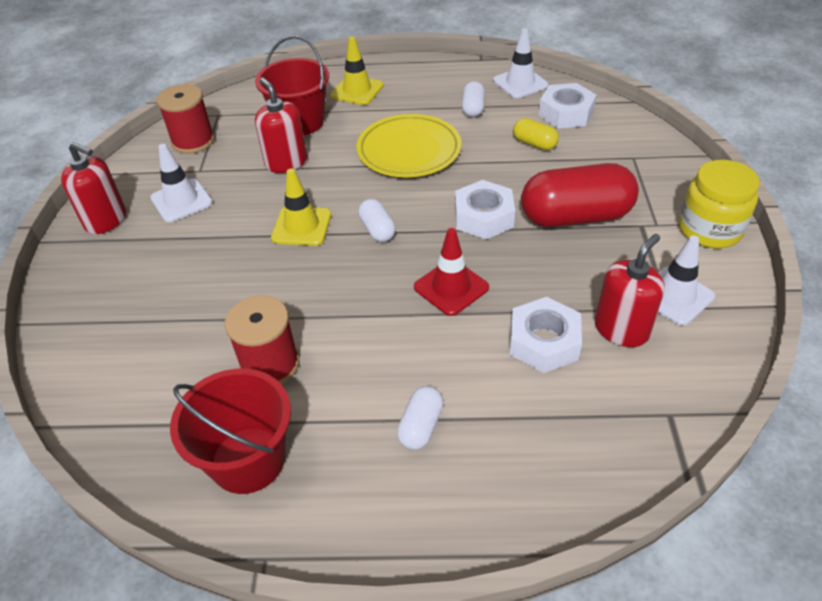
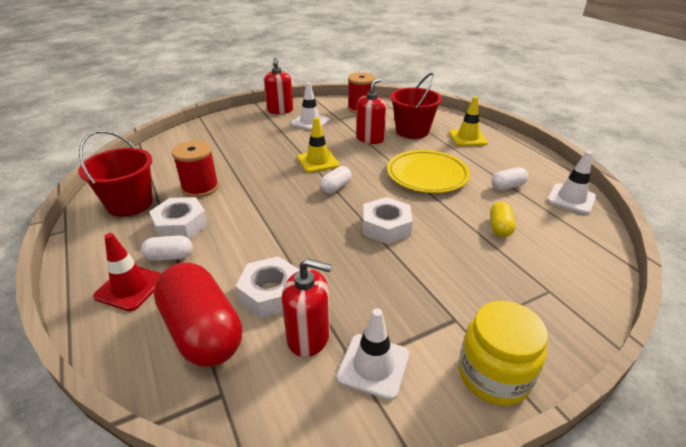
camera: 60 degrees right, 10 degrees down
(451, 287) = (301, 233): red traffic cone -> red traffic cone (130, 287)
(566, 113) = (562, 233): white nut -> white nut (181, 225)
(575, 217) = (428, 274): red capsule -> red capsule (202, 331)

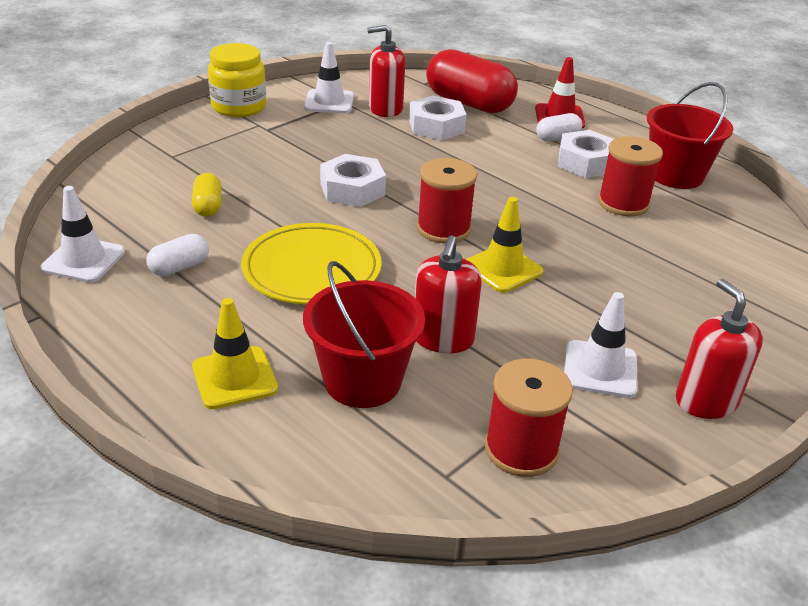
camera: 160 degrees right, 0 degrees up
(336, 187) = (443, 229): white capsule -> red spool

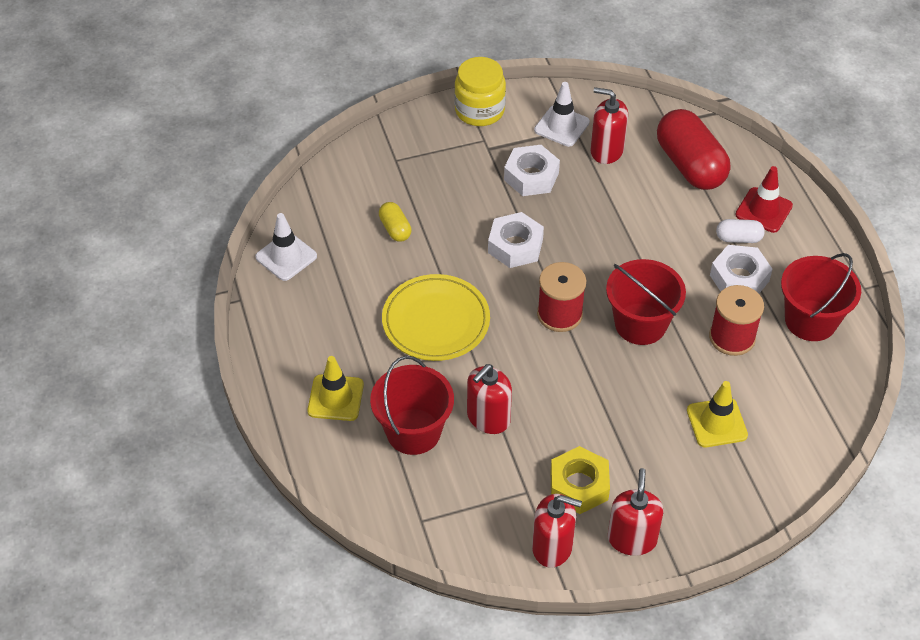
camera: 30 degrees right, 15 degrees up
(179, 267) = (346, 286): white capsule -> none
(208, 206) = (395, 229): yellow capsule -> yellow capsule turned 45 degrees counterclockwise
(436, 126) = (637, 189): white nut -> white nut (531, 176)
(503, 269) = (577, 371): yellow traffic cone -> yellow traffic cone (716, 423)
(521, 449) = (479, 522): red spool -> none
(530, 215) = (640, 324): none -> red bucket
(600, 369) = (579, 485): white traffic cone -> yellow nut
(630, 443) = (552, 547): none -> red soap dispenser

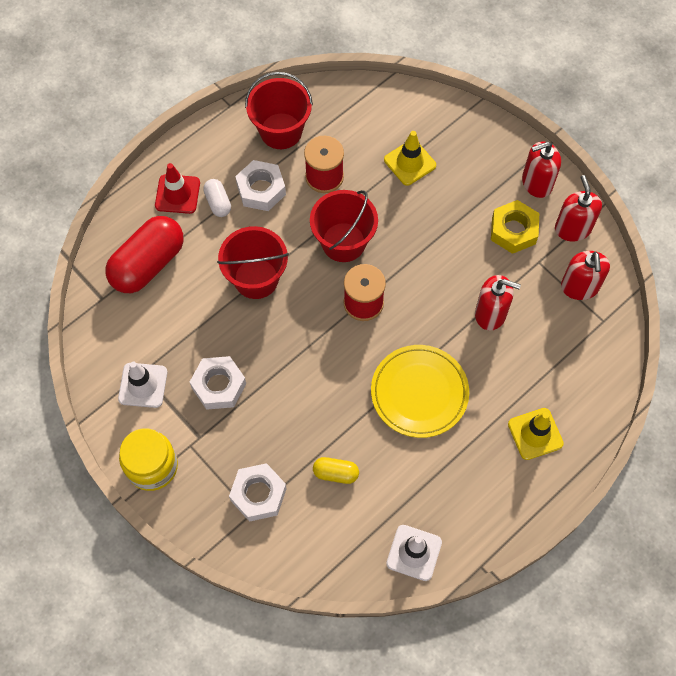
camera: 115 degrees left, 15 degrees up
(395, 229) = (335, 473): yellow capsule -> yellow capsule turned 60 degrees clockwise
(413, 431) = (532, 361): red bucket -> red bucket (256, 278)
(515, 246) = (307, 365): white nut -> white nut (258, 494)
(606, 150) = (158, 336): red soap dispenser -> red soap dispenser (579, 287)

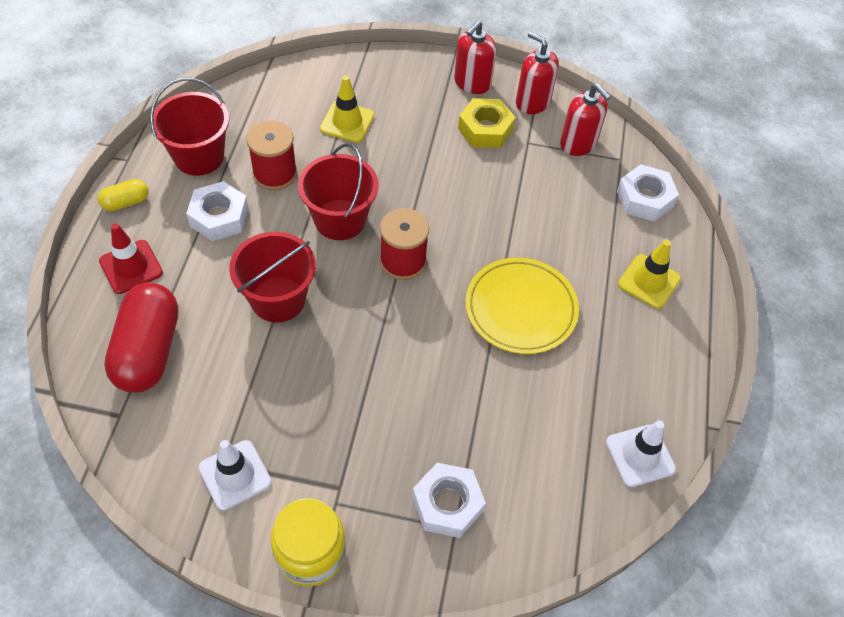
camera: 40 degrees left, 10 degrees down
(218, 203) = (182, 252): white capsule -> none
(219, 386) = (319, 423): white nut -> white nut (644, 199)
(335, 473) = (506, 431): yellow capsule -> yellow capsule (126, 202)
(490, 314) = (524, 205): red soap dispenser -> none

